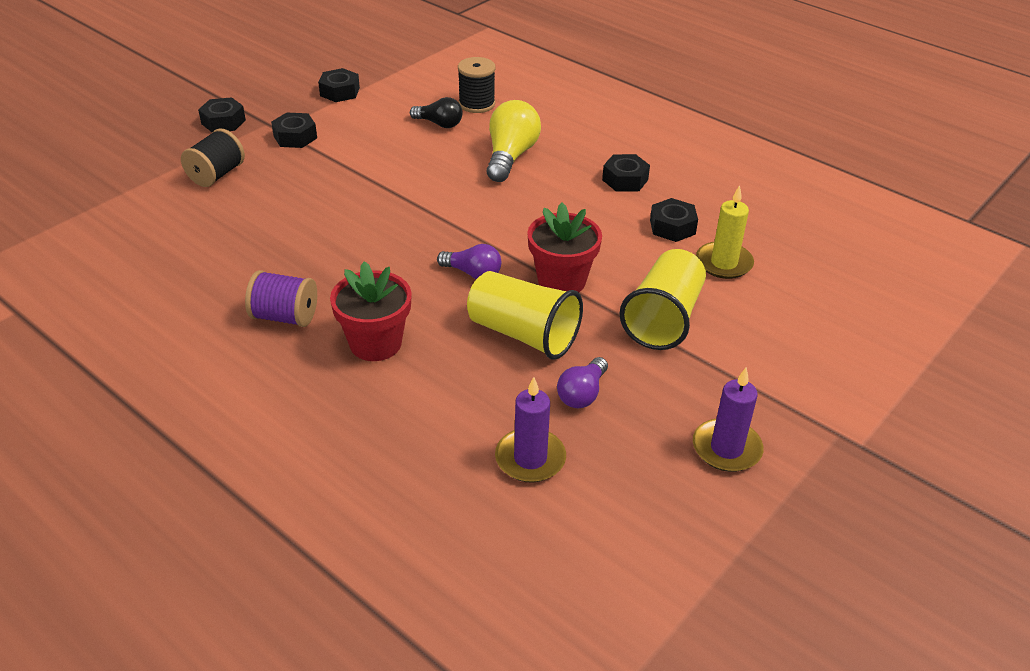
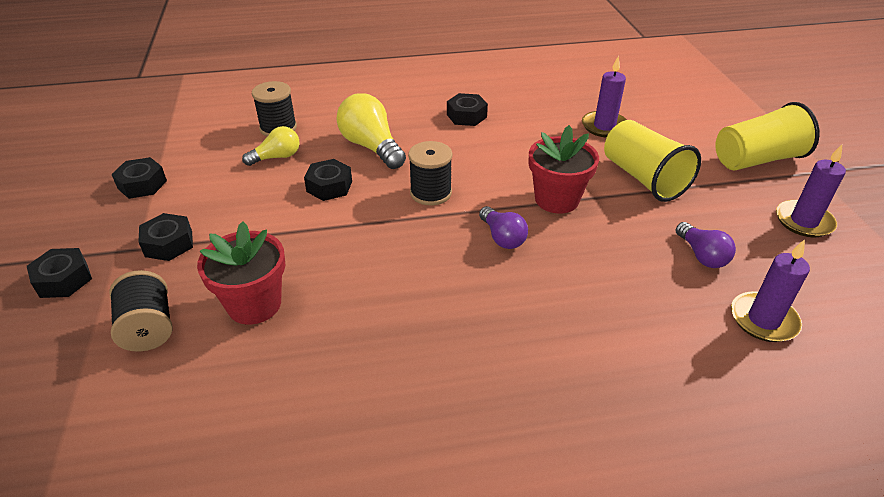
camera: 50 degrees left, 0 degrees up
(285, 317) = (447, 385): purple spool -> none
(375, 343) = (545, 340): red flower pot -> red flower pot (254, 304)
(439, 124) = (276, 157): black light bulb -> yellow light bulb
(473, 273) = (502, 237): purple light bulb -> purple light bulb turned 90 degrees clockwise
(486, 213) = (431, 193): none -> black spool
(523, 334) = (605, 249): yellow cup -> yellow cup (756, 160)
(672, 227) = (543, 125): black nut -> black nut (329, 186)
(724, 263) = (604, 126): yellow candle -> purple candle

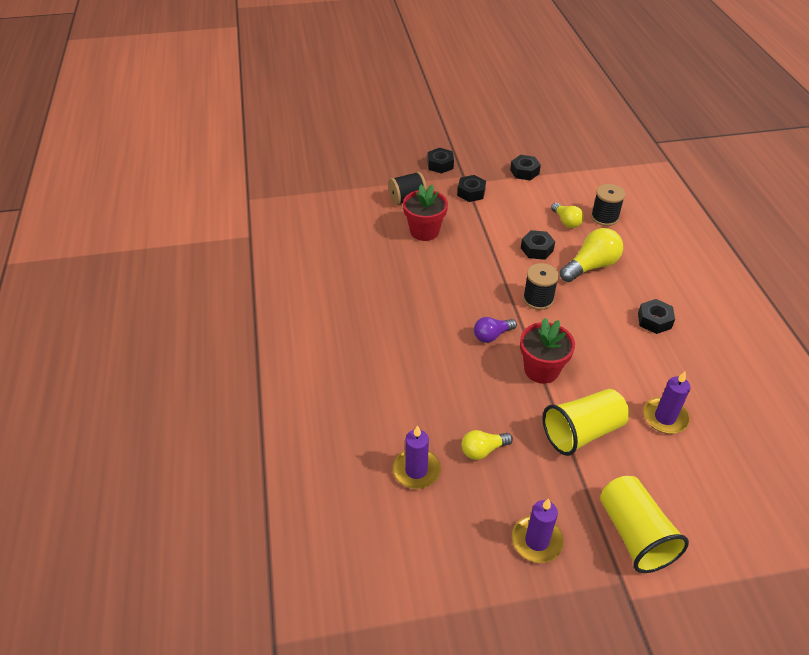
camera: 90 degrees right, 5 degrees up
(701, 255) = (483, 450): purple light bulb -> yellow light bulb

